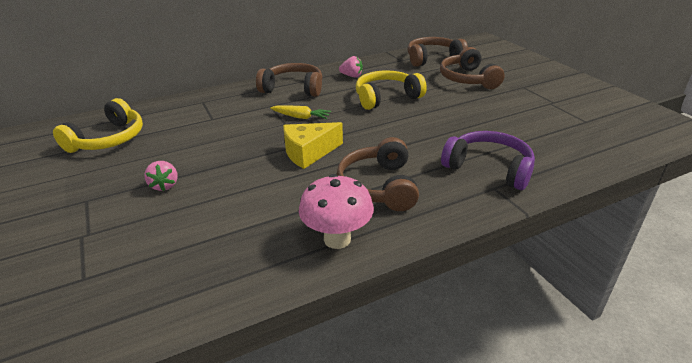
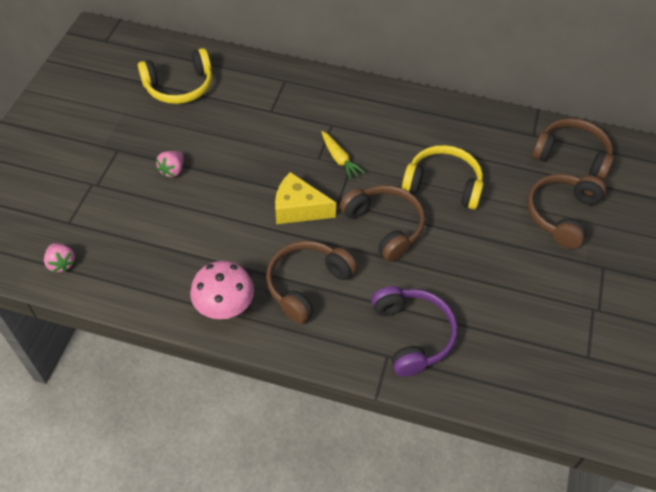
camera: 40 degrees right, 20 degrees up
(293, 88) = (376, 112): brown headphones -> brown headphones (384, 226)
(352, 76) = (451, 129): pink strawberry -> pink strawberry (61, 263)

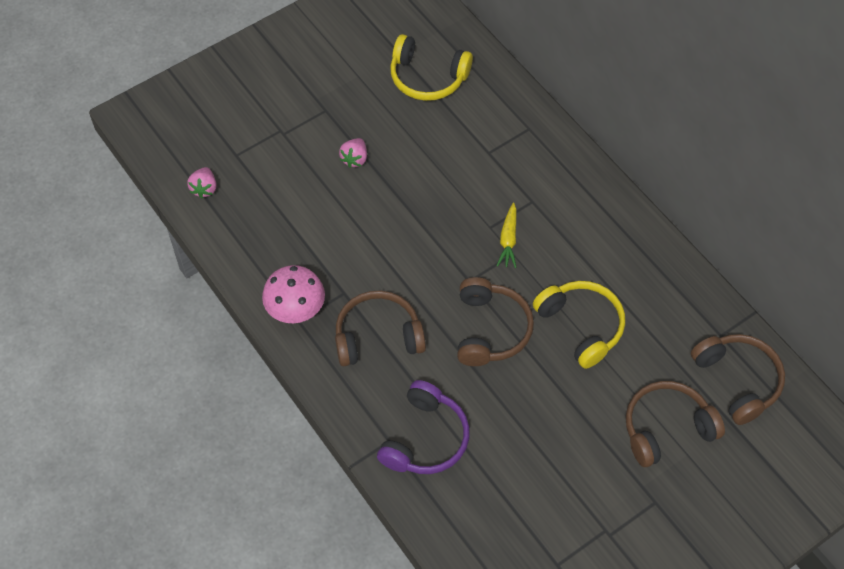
camera: 40 degrees right, 5 degrees up
(172, 170) = (355, 159): pink strawberry -> pink strawberry turned 45 degrees counterclockwise
(298, 208) = (430, 264): yellow cheese -> none

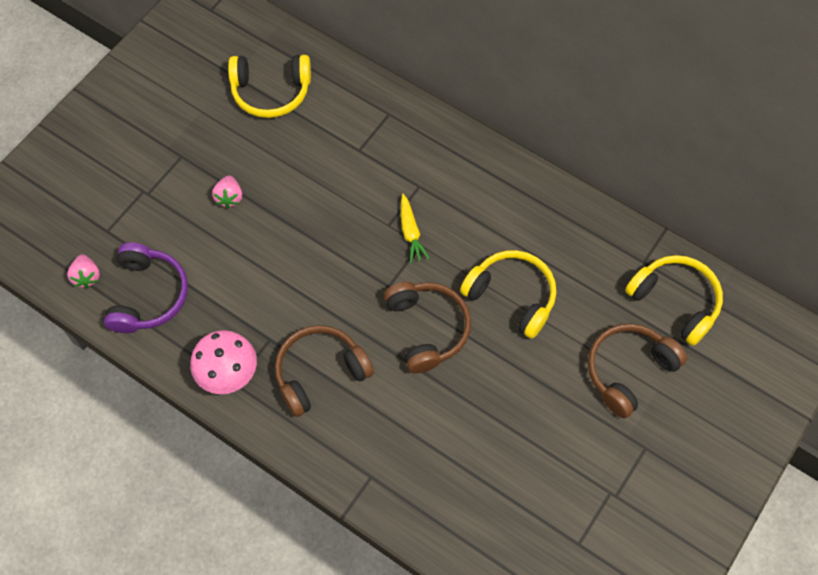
camera: 20 degrees left, 5 degrees up
(425, 438) = (405, 462): purple headphones -> purple headphones (148, 295)
(737, 381) = (675, 301): brown headphones -> yellow headphones

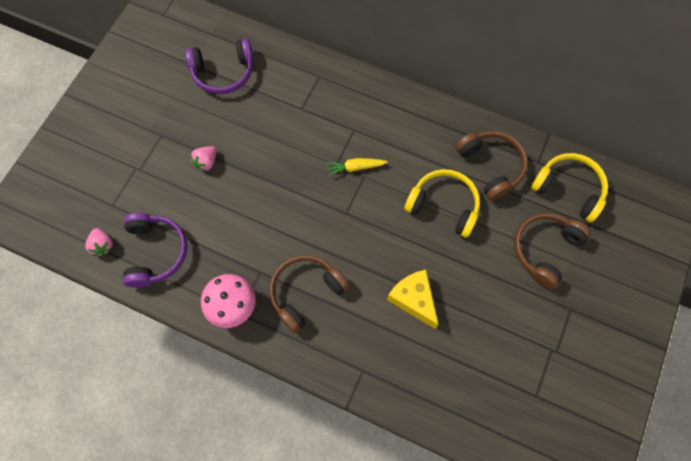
camera: 10 degrees left, 5 degrees up
(229, 197) = (206, 162): pink strawberry -> pink strawberry turned 45 degrees clockwise
(271, 92) = (223, 72): yellow headphones -> purple headphones
(411, 232) = (355, 167): yellow carrot -> yellow carrot turned 105 degrees clockwise
(427, 329) = (383, 243): brown headphones -> brown headphones (491, 167)
(450, 403) = (413, 299): none -> yellow cheese

